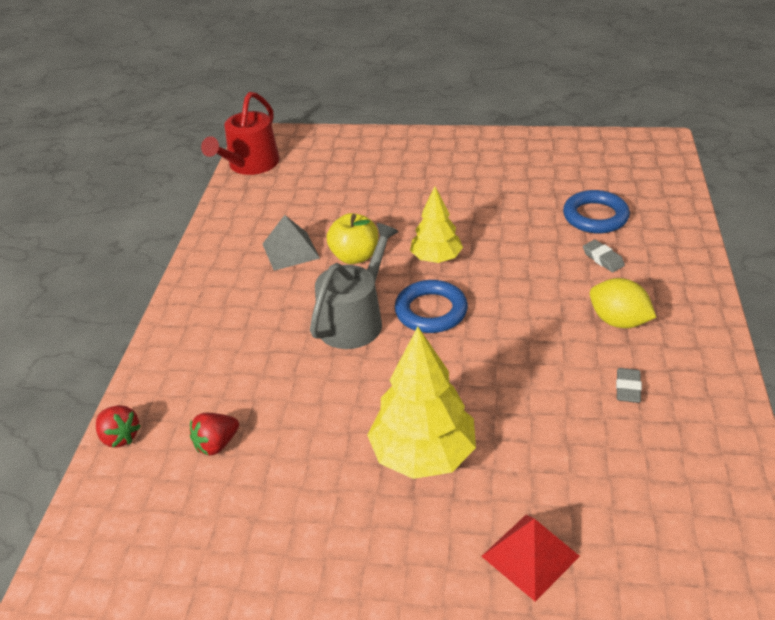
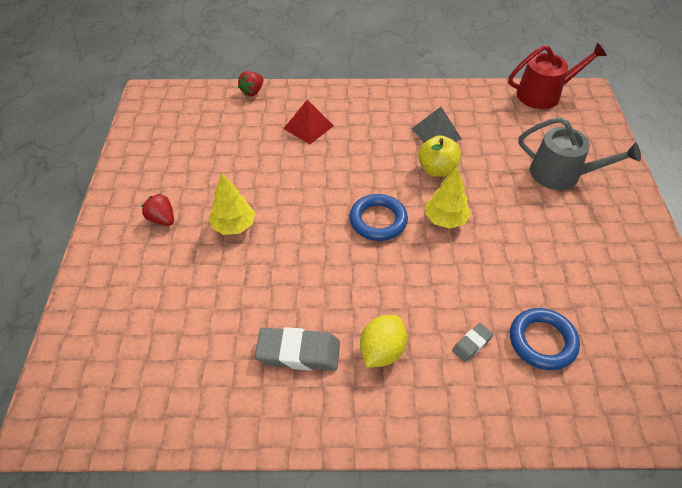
camera: 80 degrees right, 10 degrees up
(216, 444) = (246, 130): red strawberry -> red strawberry (162, 219)
(250, 165) = (544, 94): red watering can -> red watering can turned 150 degrees clockwise
(354, 320) = (362, 178): grey watering can -> grey watering can (561, 174)
(423, 454) = (233, 226): yellow tree -> yellow tree, size x0.63
(530, 556) = (148, 285): red pyramid -> red pyramid (308, 127)
(627, 388) = (298, 352): grey eraser -> grey eraser, size x1.90

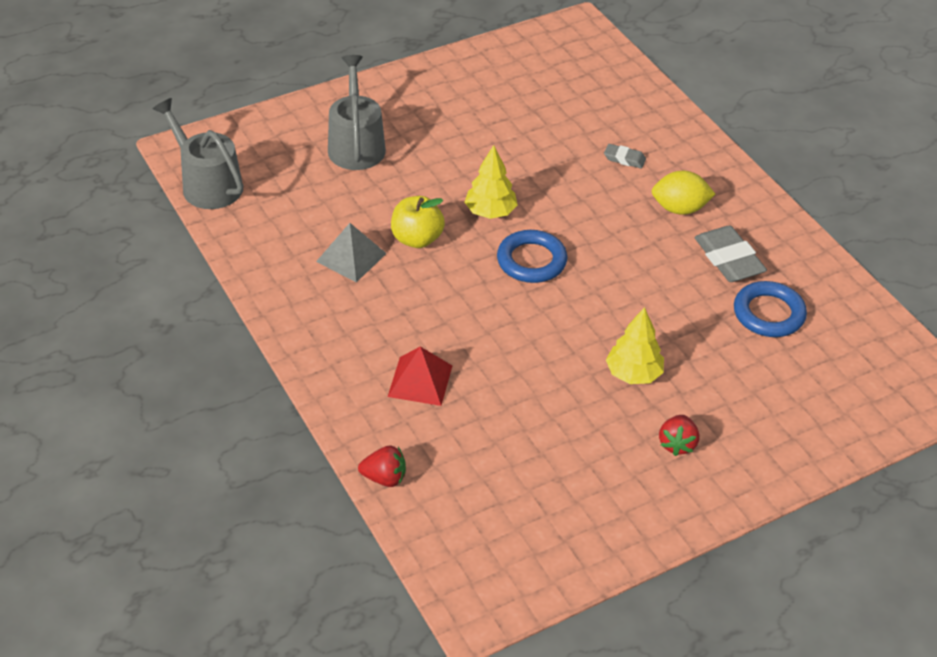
camera: 120 degrees left, 5 degrees down
(542, 341) = (586, 121): blue ring -> blue ring (768, 314)
(544, 94) = (207, 184): red watering can -> grey watering can

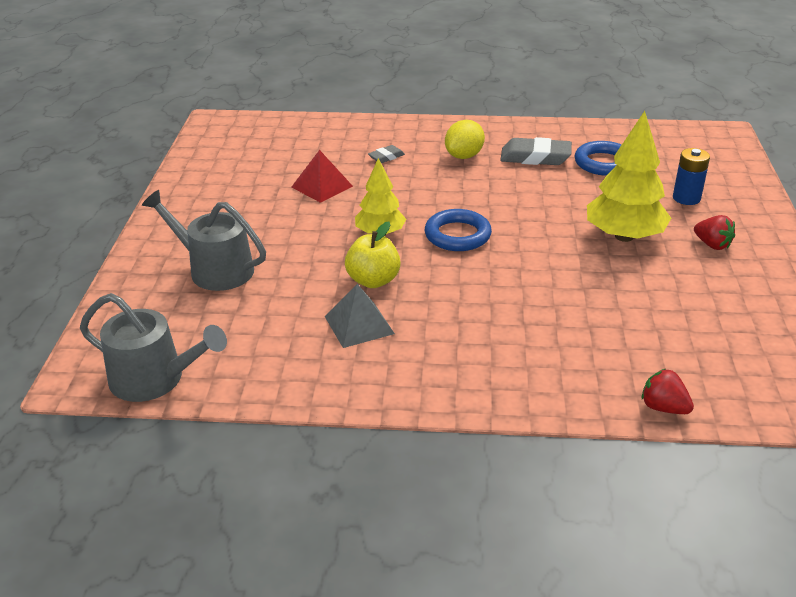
camera: 55 degrees left, 10 degrees down
(207, 184) = (154, 379): grey watering can -> grey watering can turned 150 degrees counterclockwise
(384, 478) = (663, 408): red strawberry -> red strawberry turned 90 degrees counterclockwise
(420, 381) = (553, 342): red pyramid -> red pyramid (321, 186)
(633, 374) = (624, 236): yellow tree -> yellow tree, size x1.59
(755, 399) = (686, 198): none -> blue battery

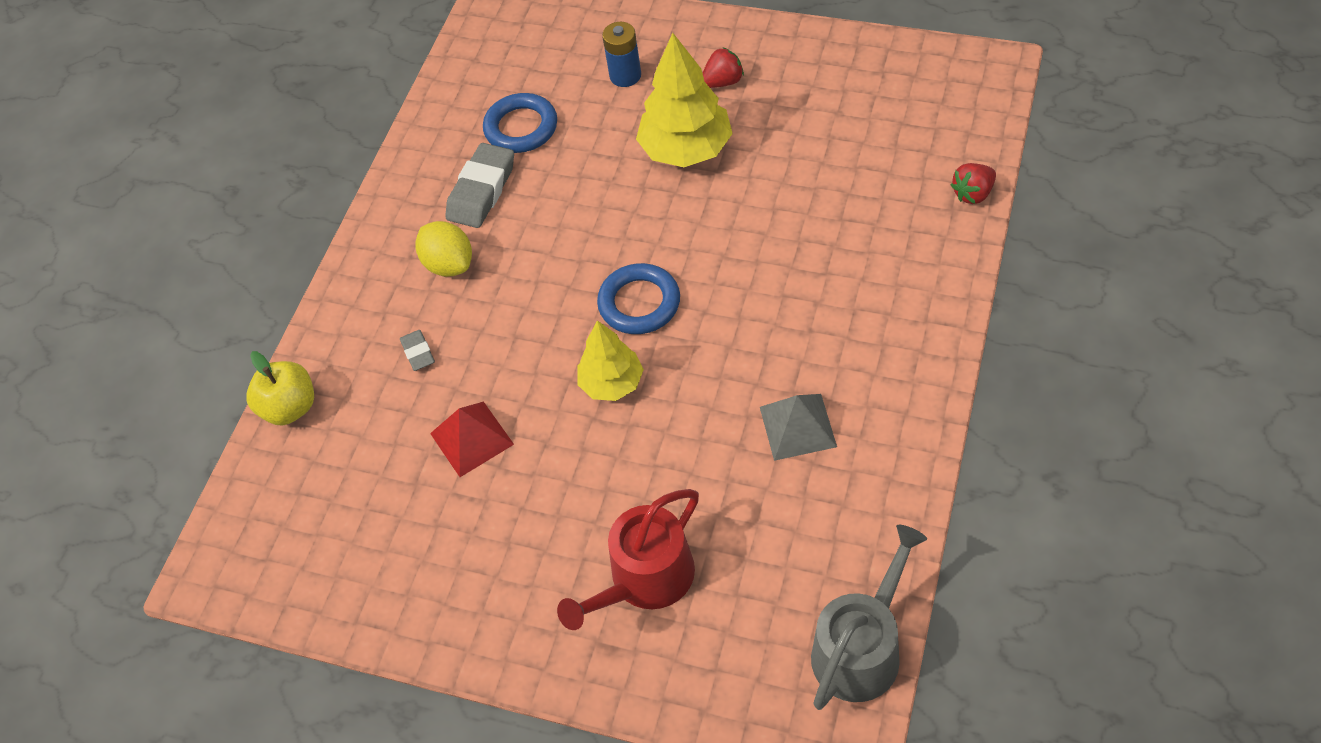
camera: 70 degrees left, 20 degrees up
(215, 269) = (645, 579): grey watering can -> red watering can
(373, 280) = (713, 402): yellow apple -> yellow apple (290, 407)

